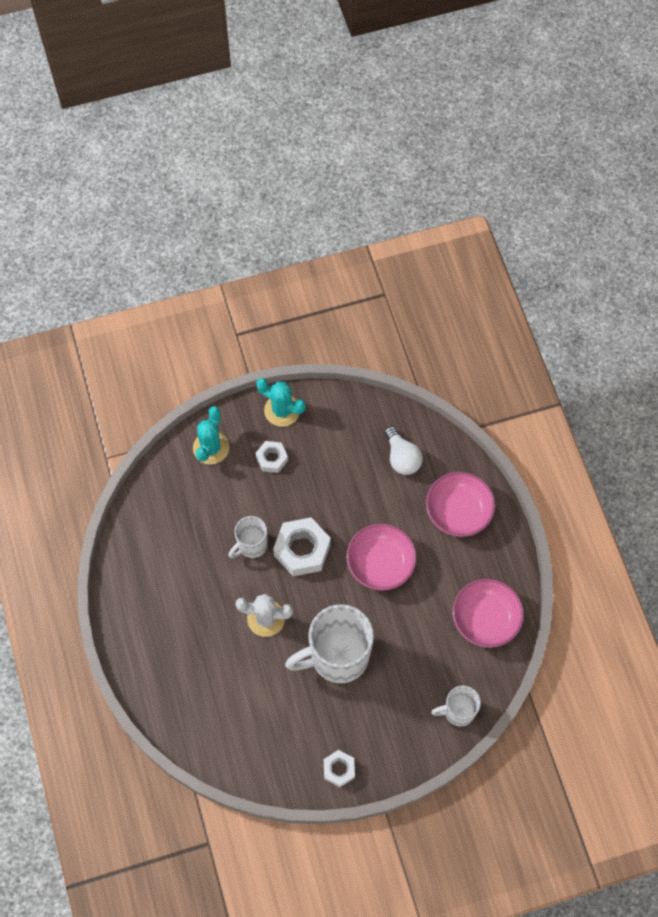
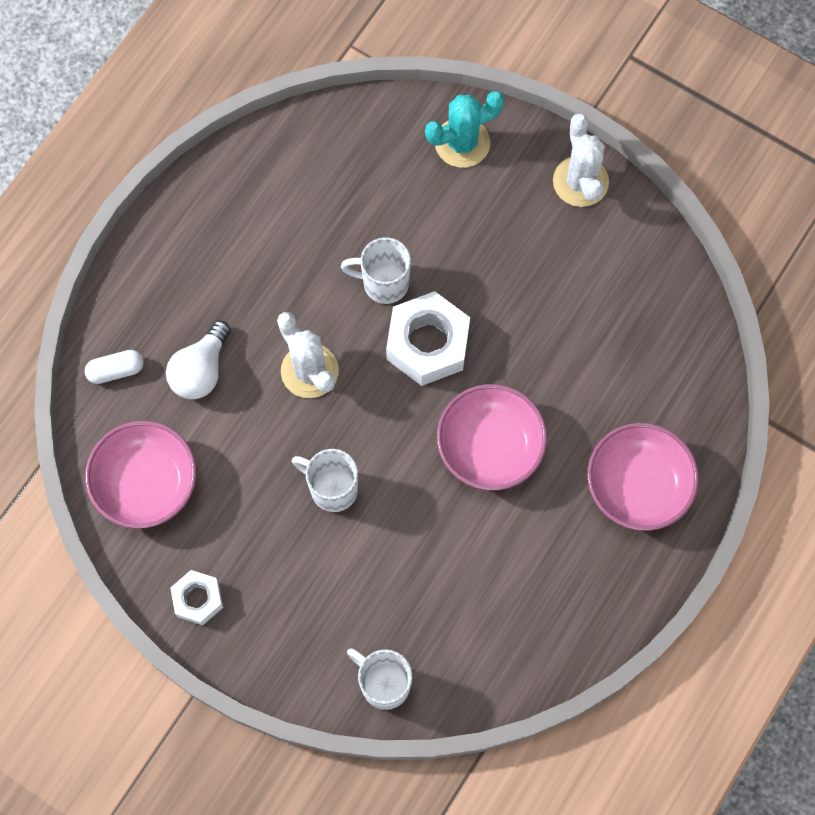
camera: 50 degrees right, 5 degrees up
(180, 715) = (116, 370): none -> white capsule
(272, 459) = (509, 219): white nut -> none
(282, 410) = (580, 182): turquoise cactus -> white cactus
(337, 656) = (332, 488): white mug -> white mug, size x0.53
(402, 457) = (646, 364): white light bulb -> white light bulb (201, 370)
(485, 619) = (528, 625): pink bowl -> pink bowl (146, 483)

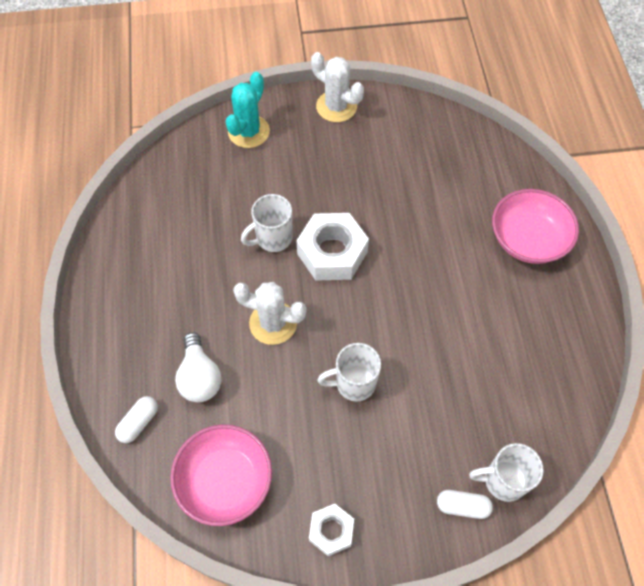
camera: 40 degrees left, 10 degrees down
(327, 674) = (462, 506): none -> white capsule
(490, 446) = (425, 282): pink bowl -> none

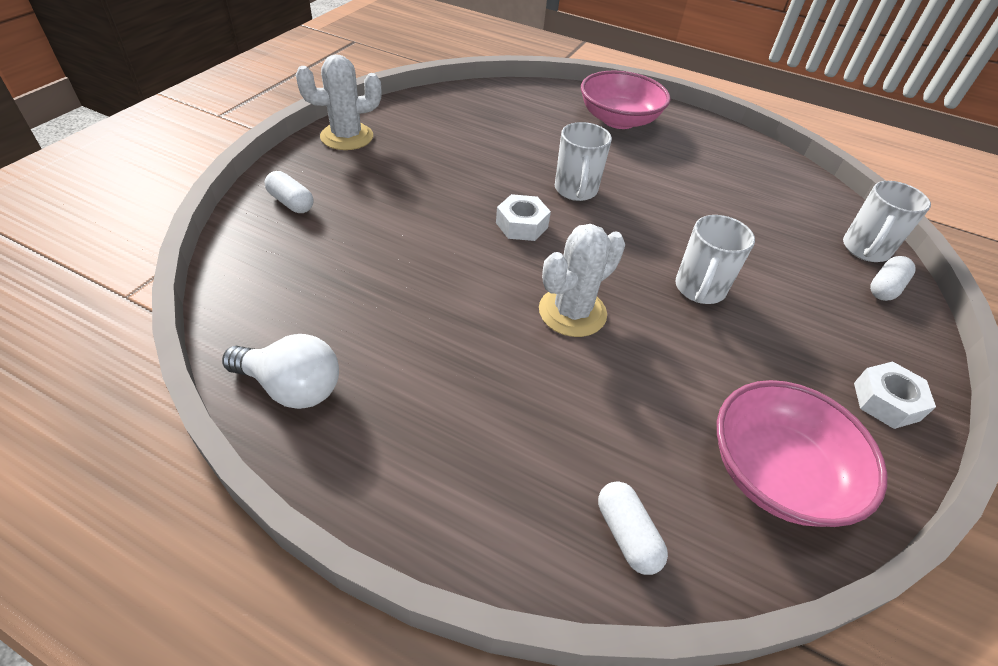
camera: 60 degrees left, 15 degrees down
(199, 377) = (598, 420): white light bulb -> white light bulb (292, 387)
(248, 131) = (291, 202): turquoise cactus -> white capsule
(273, 238) = (457, 256): white mug -> white mug (576, 190)
(332, 253) = (522, 225): white nut -> white nut, size x0.57

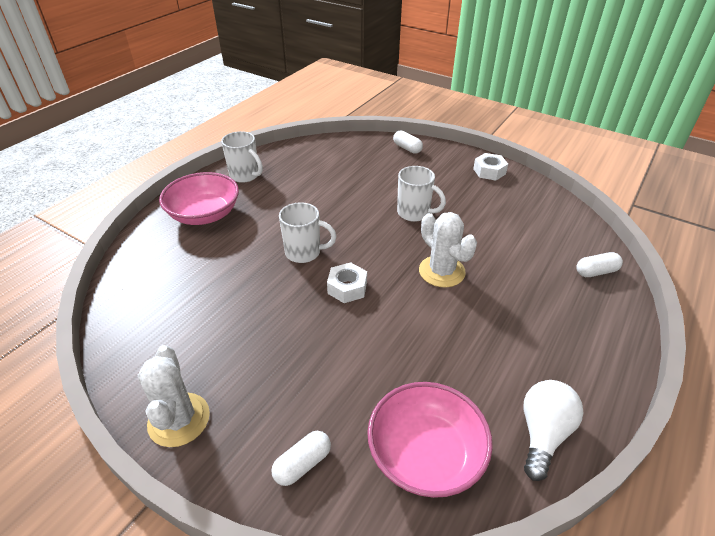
camera: 80 degrees left, 5 degrees down
(776, 473) = (543, 215): pink bowl -> pink bowl (425, 454)
(865, 250) = (375, 145): white mug -> white mug (245, 176)

